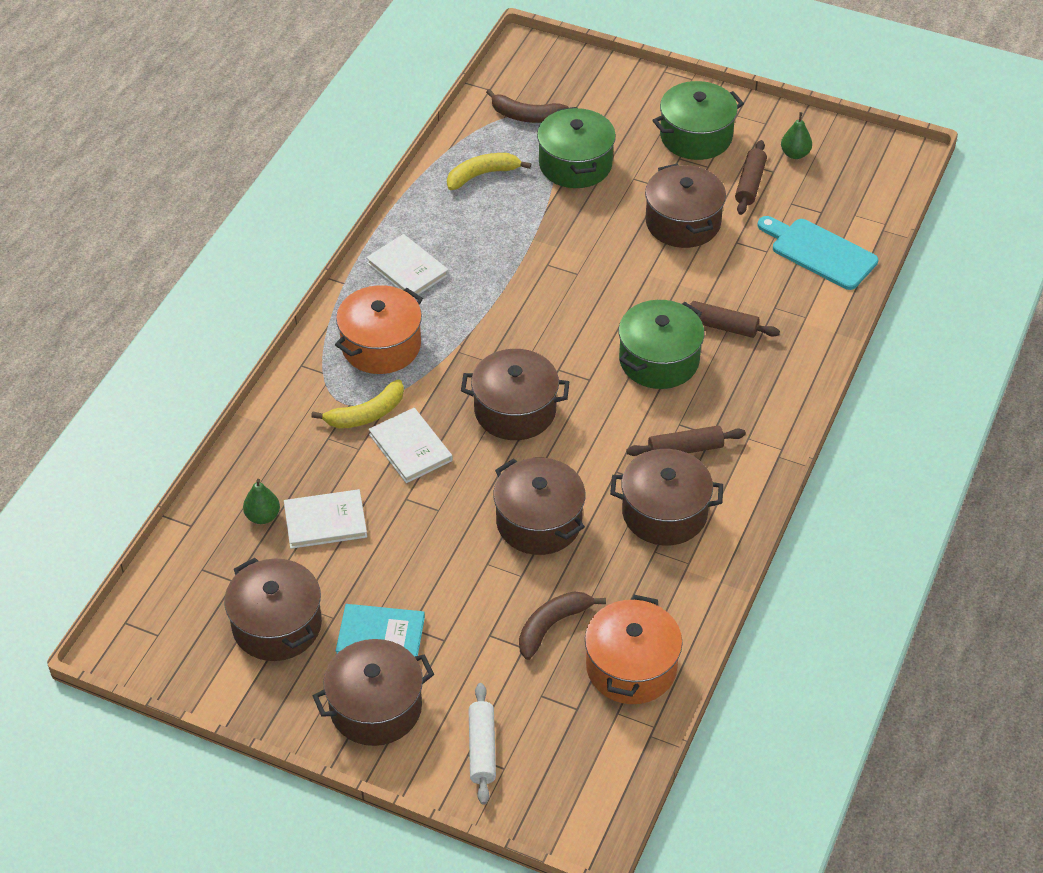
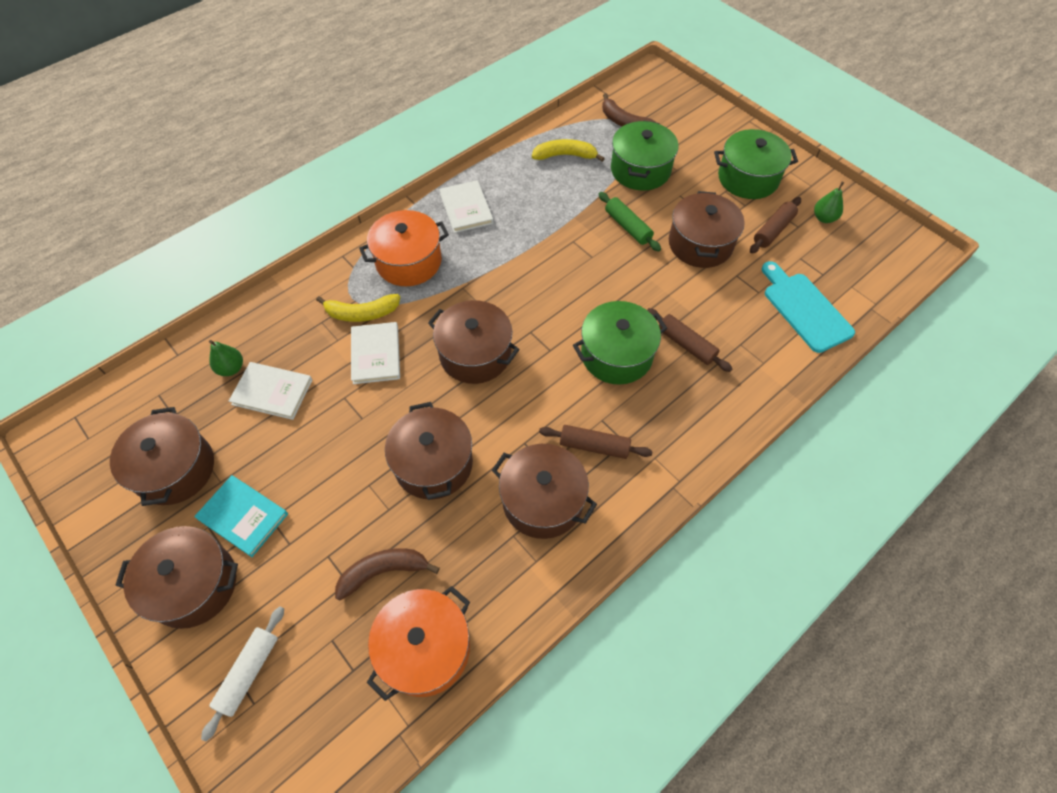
camera: 25 degrees right, 10 degrees up
(597, 230) = (627, 227): none -> green rolling pin

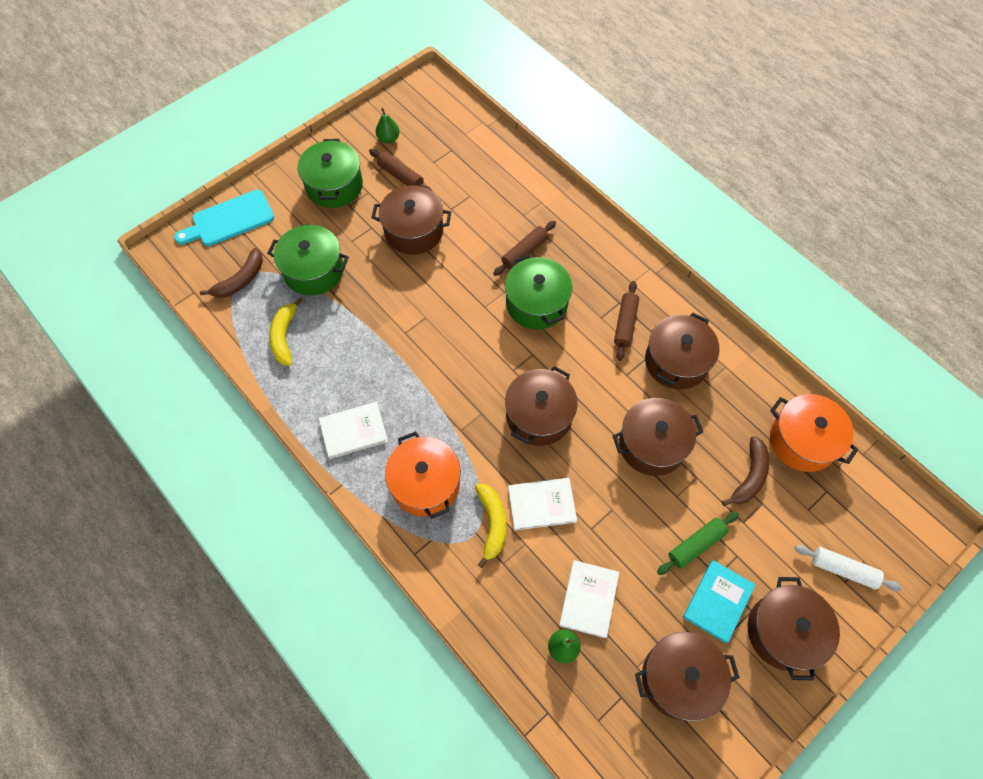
camera: 90 degrees left, 5 degrees up
(383, 571) = (749, 476): brown banana -> brown banana turned 135 degrees counterclockwise
(627, 227) = (389, 286): green rolling pin -> green rolling pin (696, 545)
(804, 309) = (487, 168): turquoise cutting board -> turquoise cutting board (229, 220)

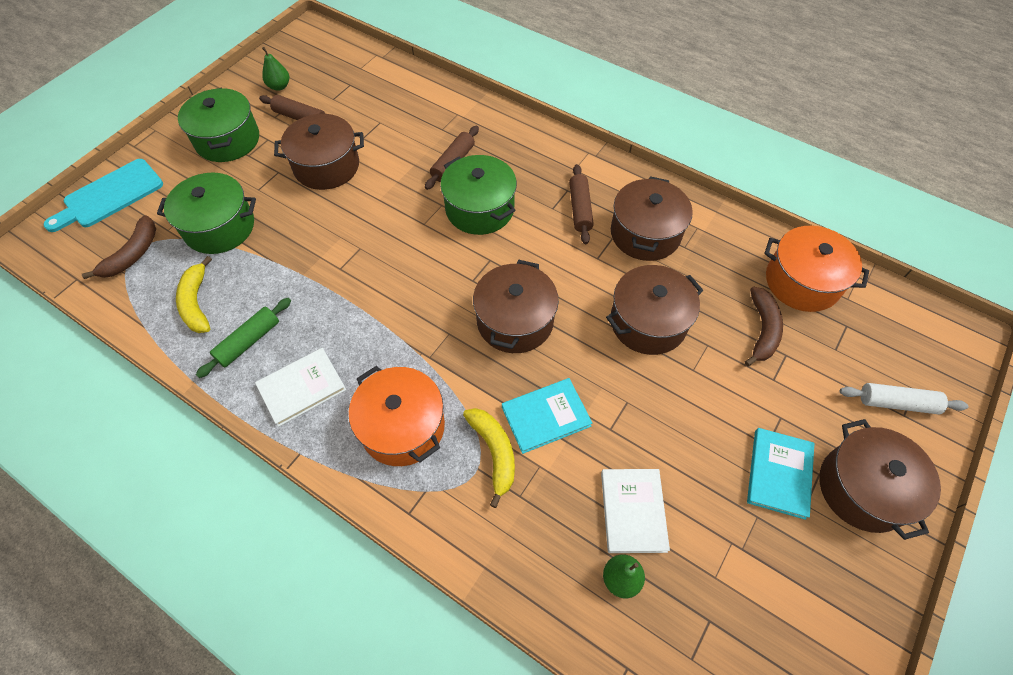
camera: 15 degrees left, 5 degrees down
(541, 504) = (546, 416): white book -> turquoise book
(679, 679) = (768, 577): brown pot -> none
(696, 545) = (732, 417): green rolling pin -> green rolling pin (248, 341)

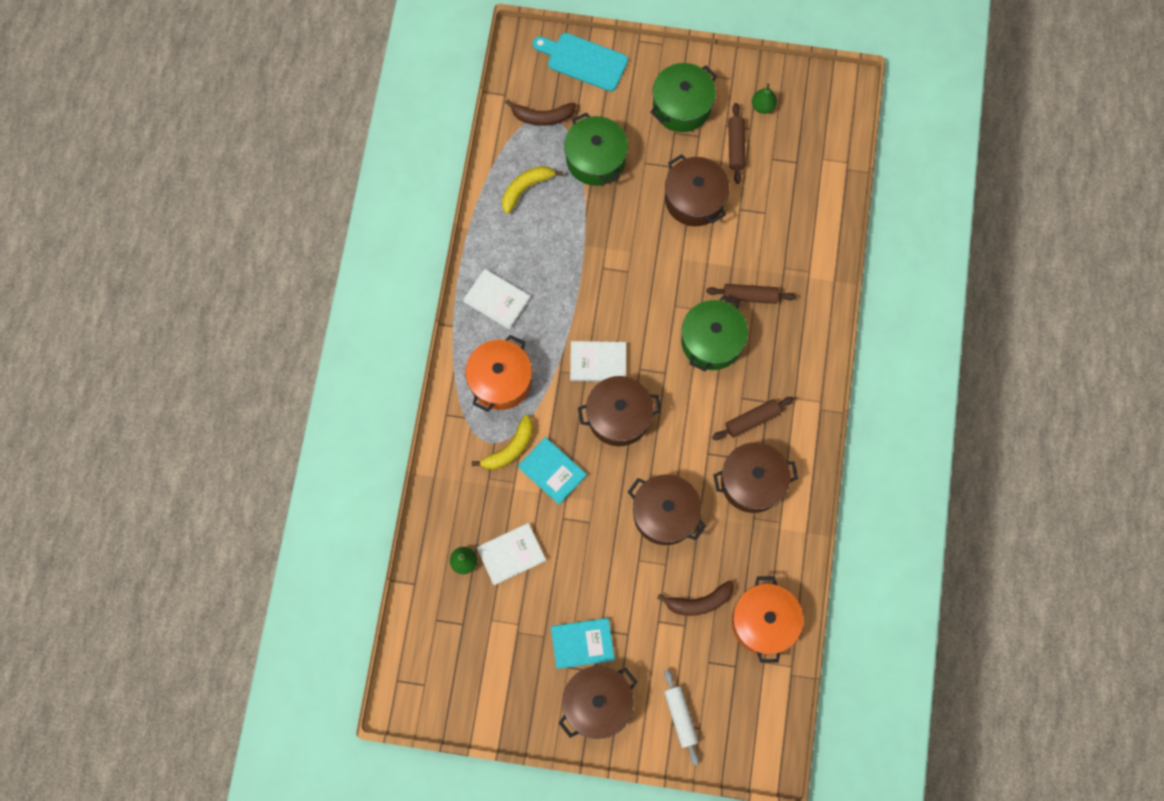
camera: 65 degrees right, 15 degrees up
(248, 341) = (513, 243): green rolling pin -> none
(442, 315) = (598, 362): none -> white book

